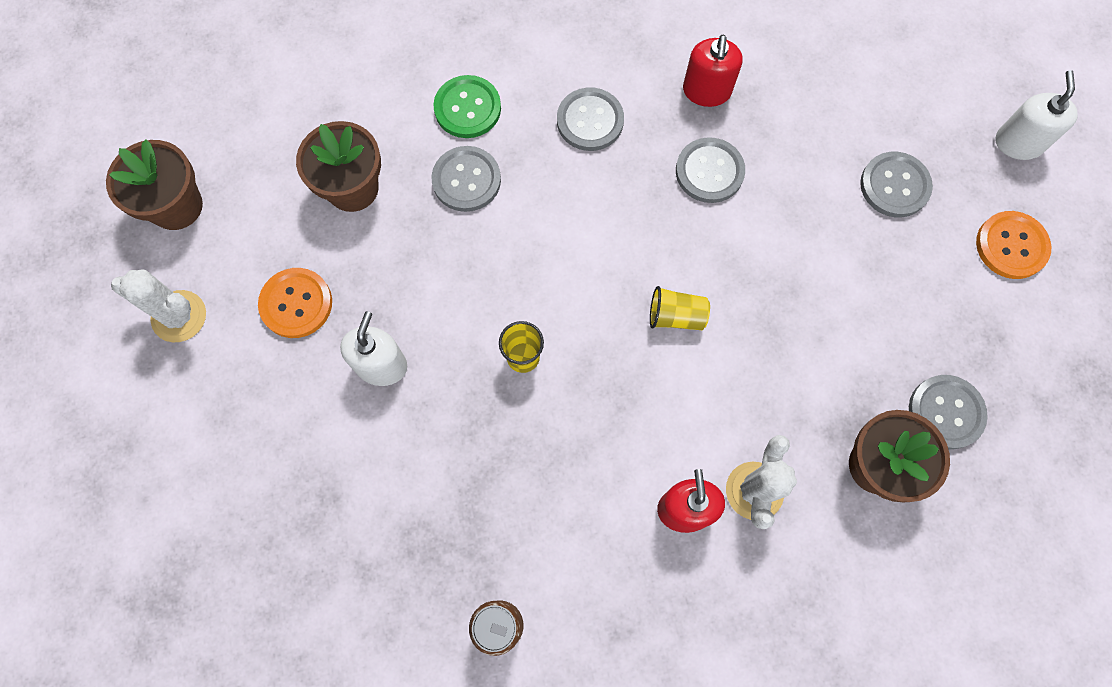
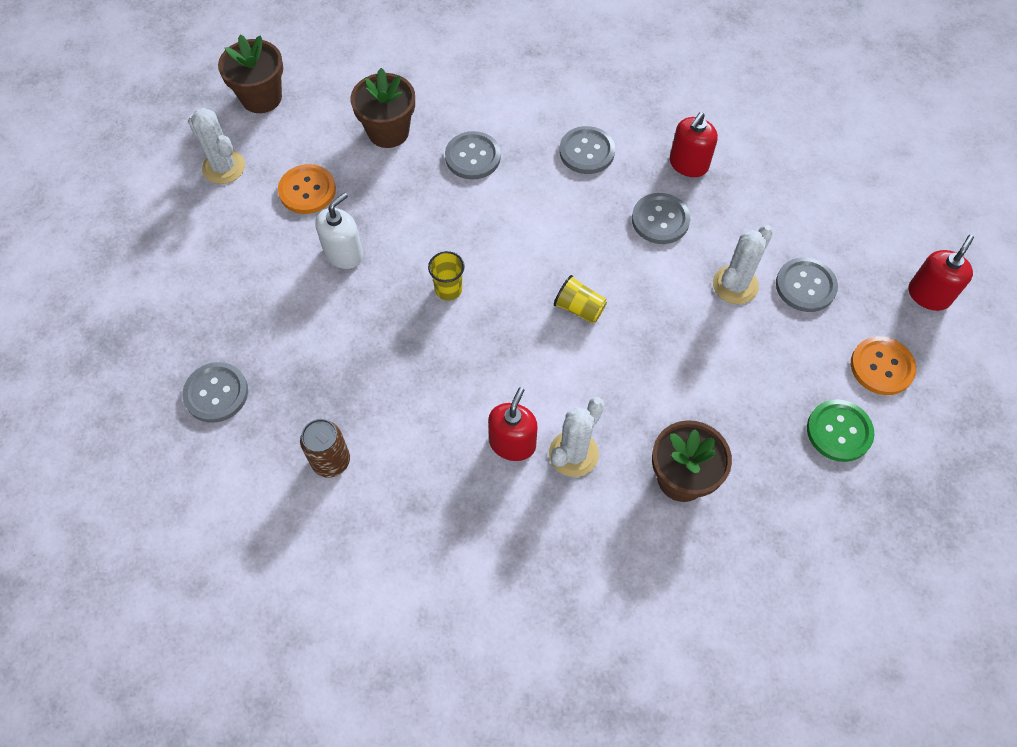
camera: 25 degrees right, 10 degrees down
(467, 108) = (500, 110): green button -> green button (839, 431)
(824, 216) = (735, 285): none -> white cactus
(945, 412) = (760, 464): grey button -> grey button (216, 393)
(1018, 143) = (929, 295): white soap dispenser -> red soap dispenser

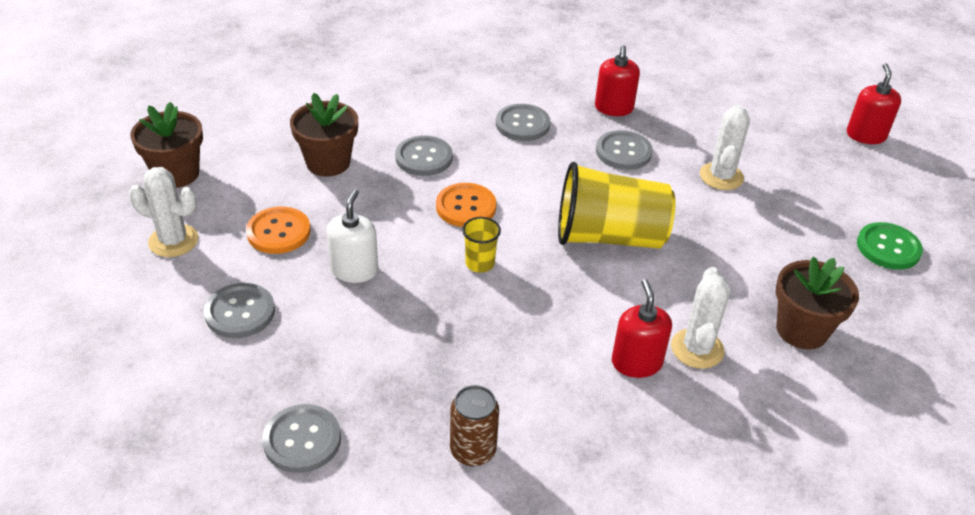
camera: 30 degrees left, 20 degrees down
(579, 308) = (609, 236): yellow cup -> yellow cup, size x2.26
(805, 286) = (774, 159): grey button -> grey button (240, 312)
(882, 367) = (877, 193): orange button -> orange button (466, 207)

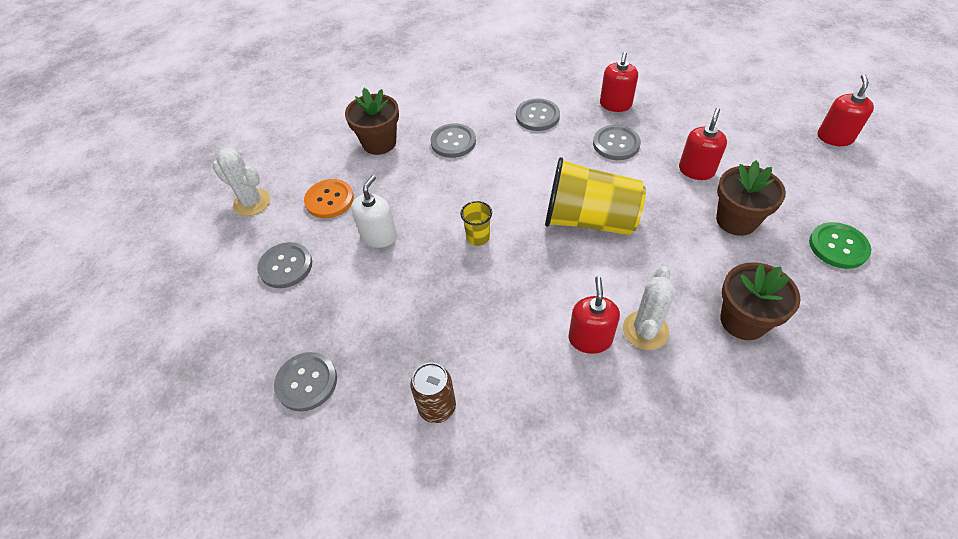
camera: 15 degrees right, 10 degrees up
(176, 174) = (267, 147): brown flower pot -> brown flower pot (736, 220)
(466, 207) = (477, 186): orange button -> none
(721, 176) = (696, 170): white cactus -> red soap dispenser

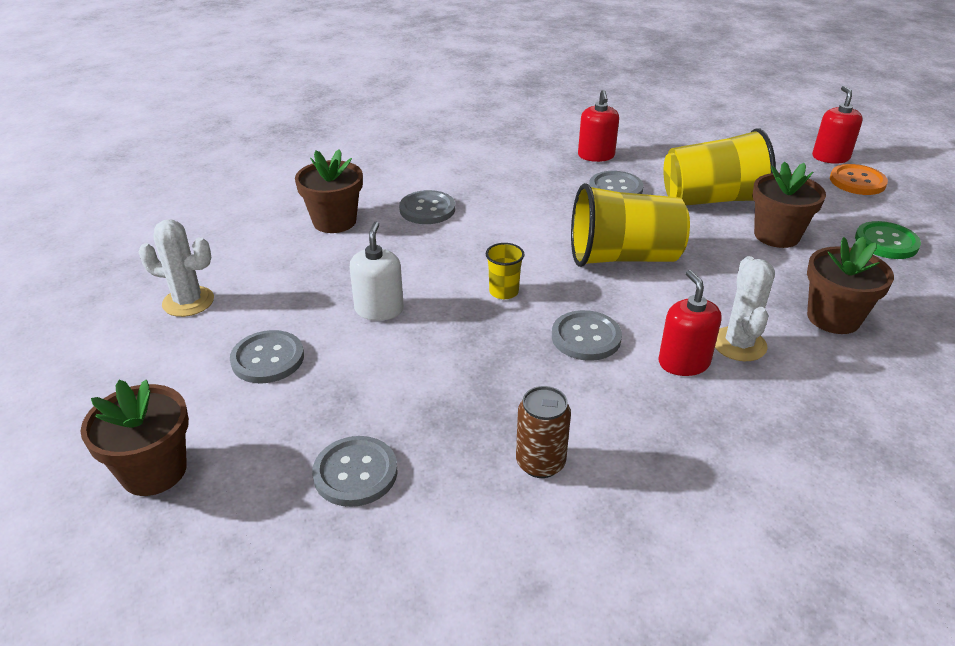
camera: 20 degrees left, 15 degrees down
(182, 347) = (154, 471): none -> brown flower pot
(329, 200) = (296, 284): orange button -> orange button (857, 181)
(537, 116) = (515, 175): grey button -> grey button (586, 337)
(696, 170) = (712, 200): red soap dispenser -> yellow cup

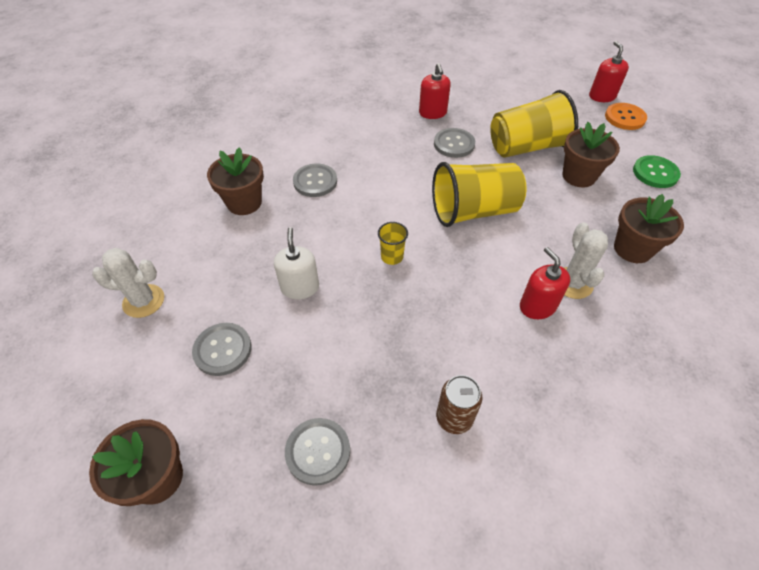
camera: 10 degrees left, 15 degrees up
(586, 337) = (462, 292): grey button -> none

